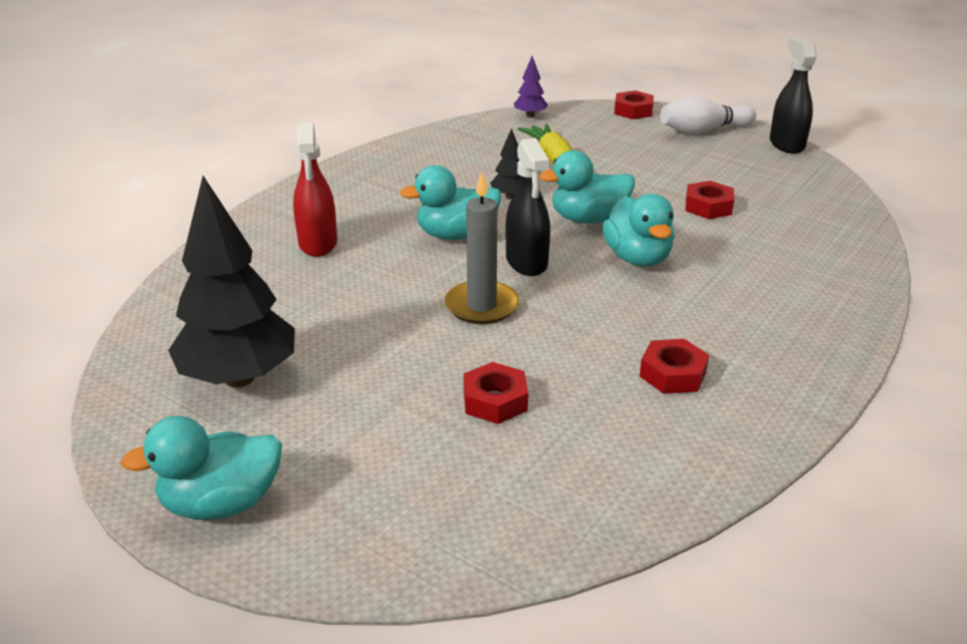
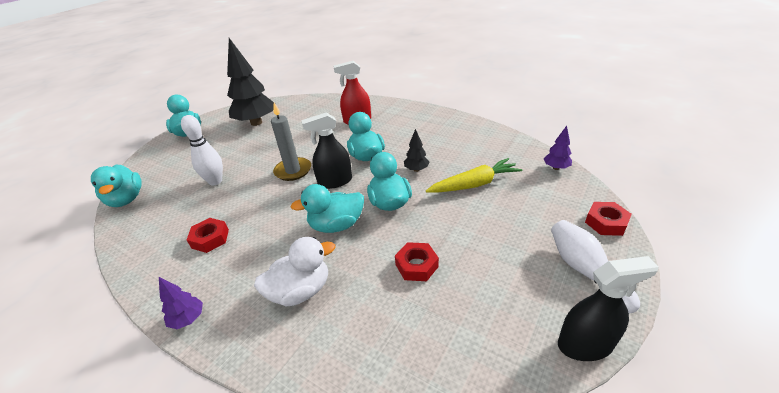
camera: 90 degrees right, 5 degrees up
(495, 401) = (215, 181): red nut -> white bowling pin
(542, 537) = (126, 199): none -> turquoise duck
(764, 280) = (300, 291): none -> white duck
(834, 363) = (188, 319): none -> purple tree

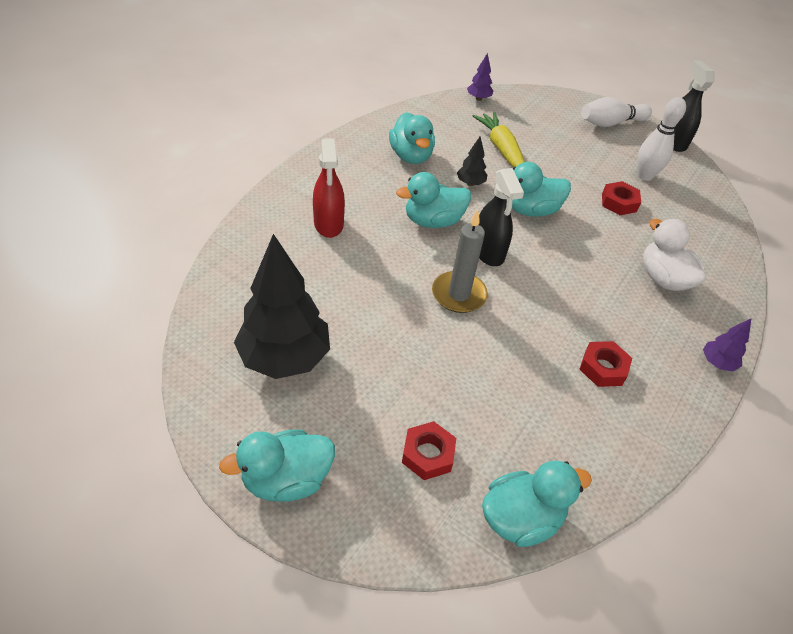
camera: 95 degrees left, 10 degrees up
(215, 181) = (476, 388): white bowling pin -> white bowling pin (645, 176)
(336, 225) = (570, 252): turquoise duck -> turquoise duck (411, 156)
(606, 222) = (556, 99): red nut -> red nut (428, 454)

